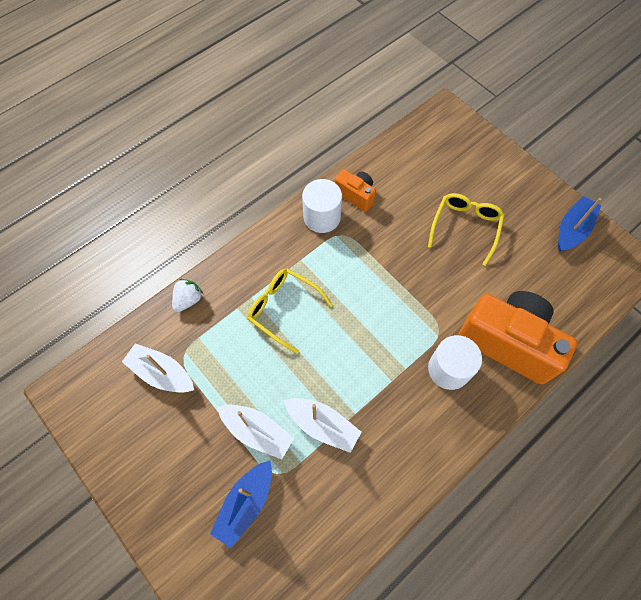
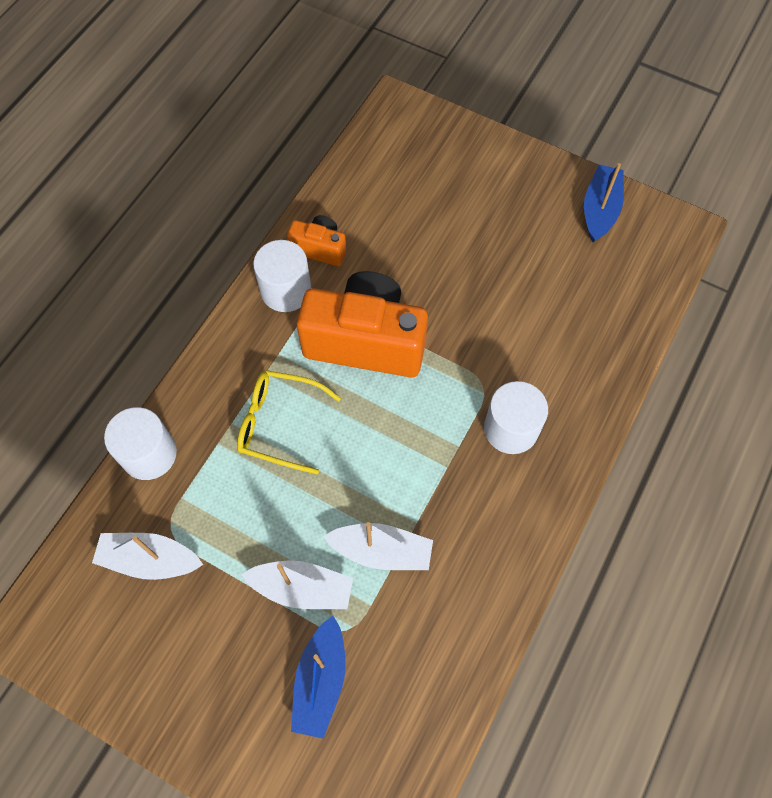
camera: 20 degrees left, 0 degrees up
(188, 300) = (149, 454): white strawberry -> white cylinder
(465, 227) = (471, 247): yellow glasses -> none
(508, 342) = (569, 372): orange camera -> orange camera (366, 341)

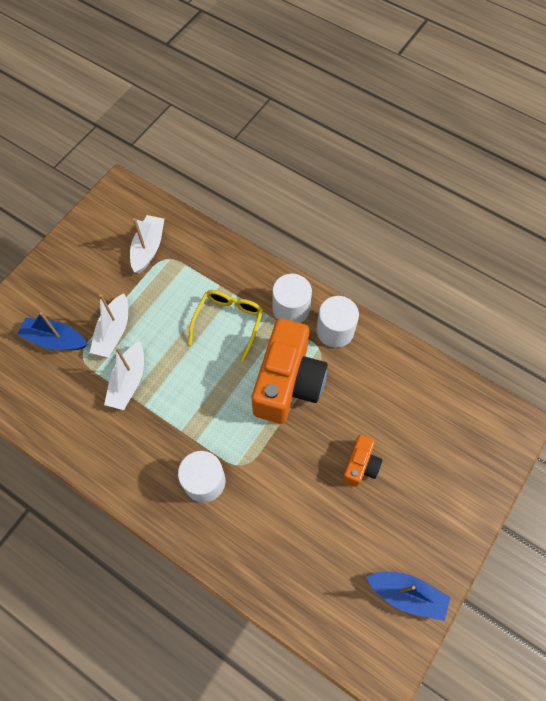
camera: 95 degrees right, 0 degrees up
(149, 454) = (217, 246): white cylinder -> white cylinder (291, 309)
(319, 249) = (371, 355): orange camera -> orange camera (360, 465)

